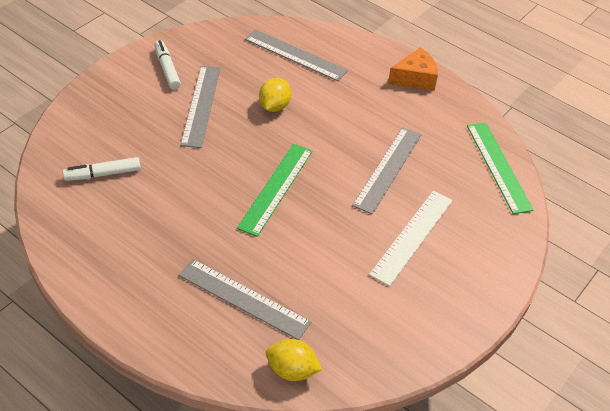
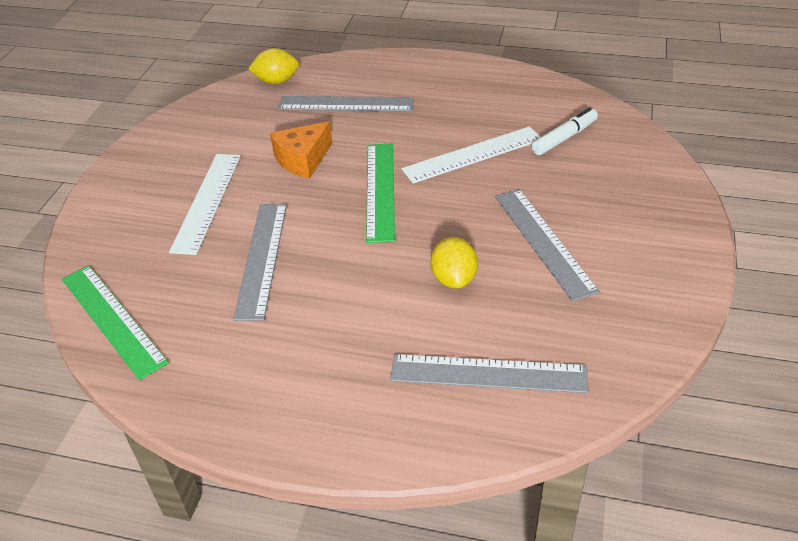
camera: 160 degrees right, 5 degrees down
(167, 69) = (636, 270): white marker -> none
(183, 190) = (473, 155): none -> white ruler
(415, 78) = (275, 416): orange cheese -> orange cheese (303, 160)

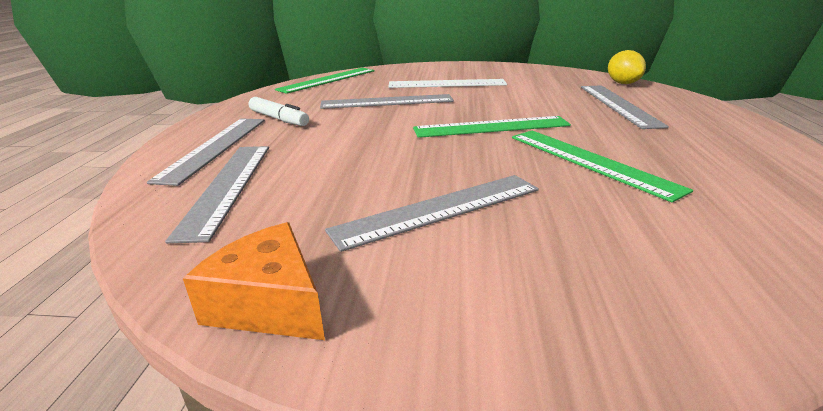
camera: 80 degrees right, 15 degrees down
(303, 160) = (517, 100): orange cheese -> orange cheese (269, 304)
(380, 406) = (214, 147): none -> grey ruler
(454, 279) = (366, 164): yellow lemon -> none
(473, 155) = (590, 161): white ruler -> green ruler
(564, 138) = (698, 219): white marker -> white marker (279, 119)

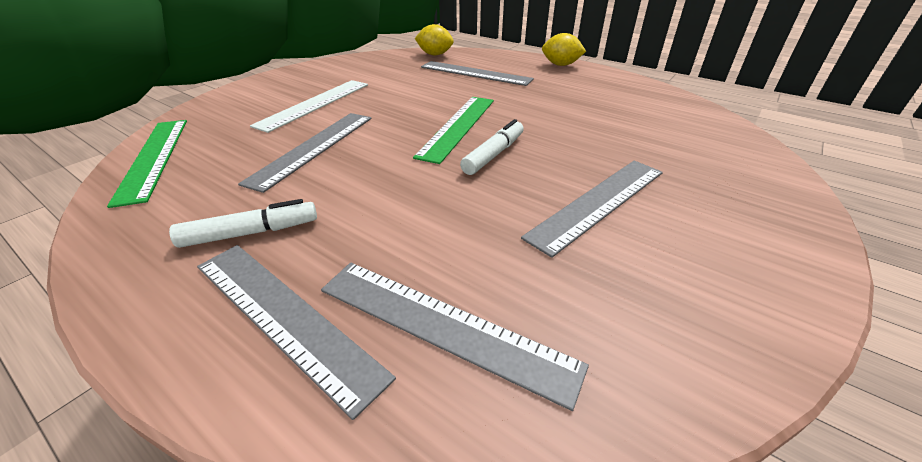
camera: 60 degrees left, 10 degrees up
(269, 304) = (723, 339): orange cheese -> none
(439, 209) = (599, 203): grey ruler -> grey ruler turned 45 degrees clockwise
(463, 150) = (493, 154): none -> white marker
(590, 161) = (562, 121): green ruler -> none
(752, 130) = (560, 65): none -> yellow lemon

